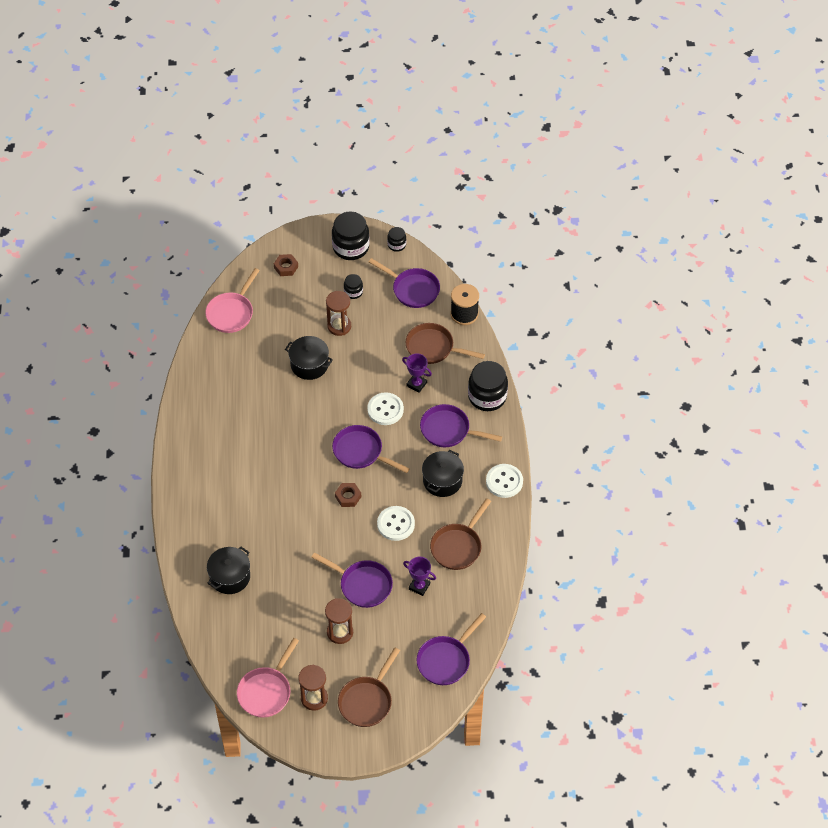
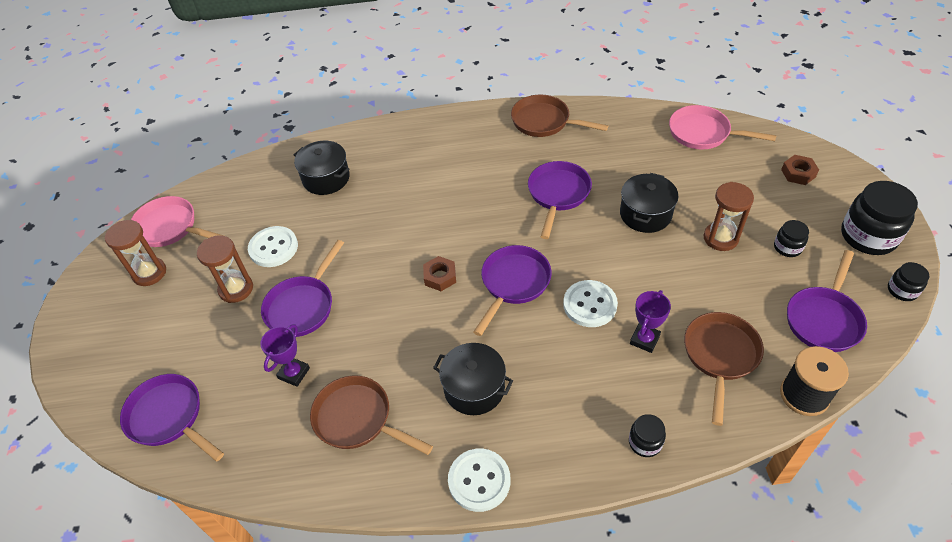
camera: 90 degrees right, 5 degrees down
(367, 701) = (131, 328): brown pan -> brown pan (544, 122)
(395, 524) = (397, 335): white button -> white button (273, 248)
(448, 430) = (568, 390): purple pan -> purple pan (558, 194)
(487, 396) = (645, 442): black jar -> black jar, size x0.51

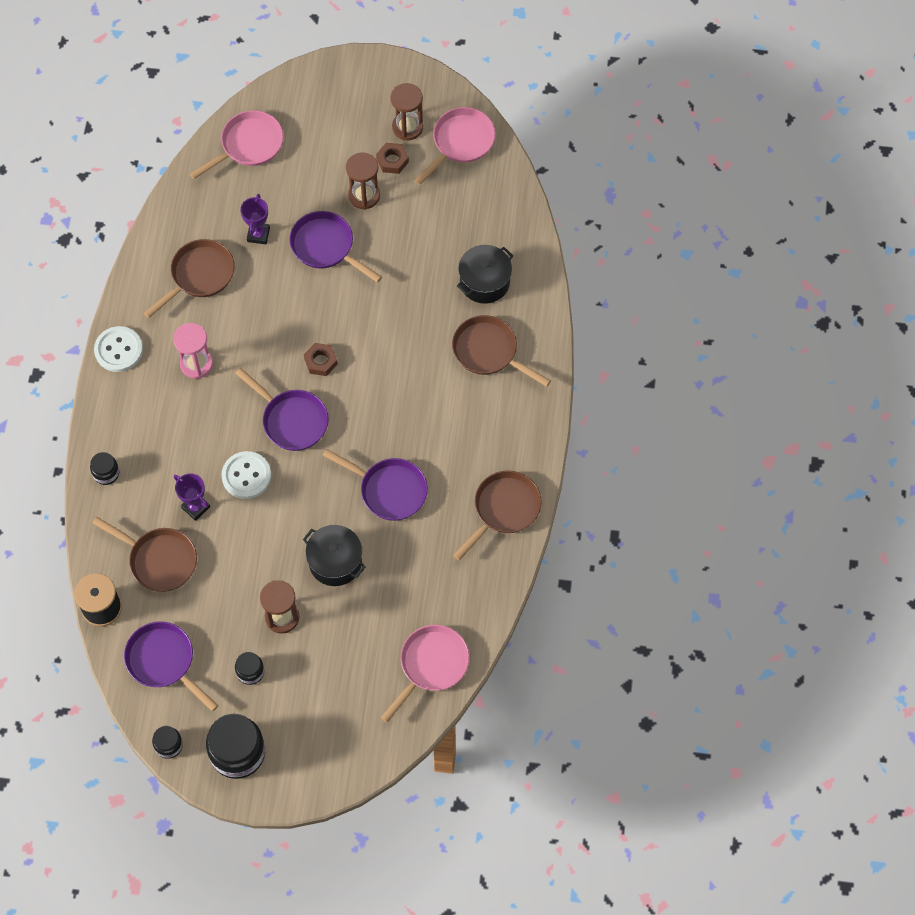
camera: 100 degrees right, 15 degrees up
(169, 417) = (248, 145): purple pan -> pink pan
(273, 248) = (404, 228): white button -> none
(294, 373) = (258, 234): purple trophy -> purple trophy turned 60 degrees clockwise
(397, 161) = (489, 352): none -> brown pan
(474, 388) = (196, 364): black pot -> pink hourglass
(798, 173) = (340, 732): brown nut -> brown nut (392, 160)

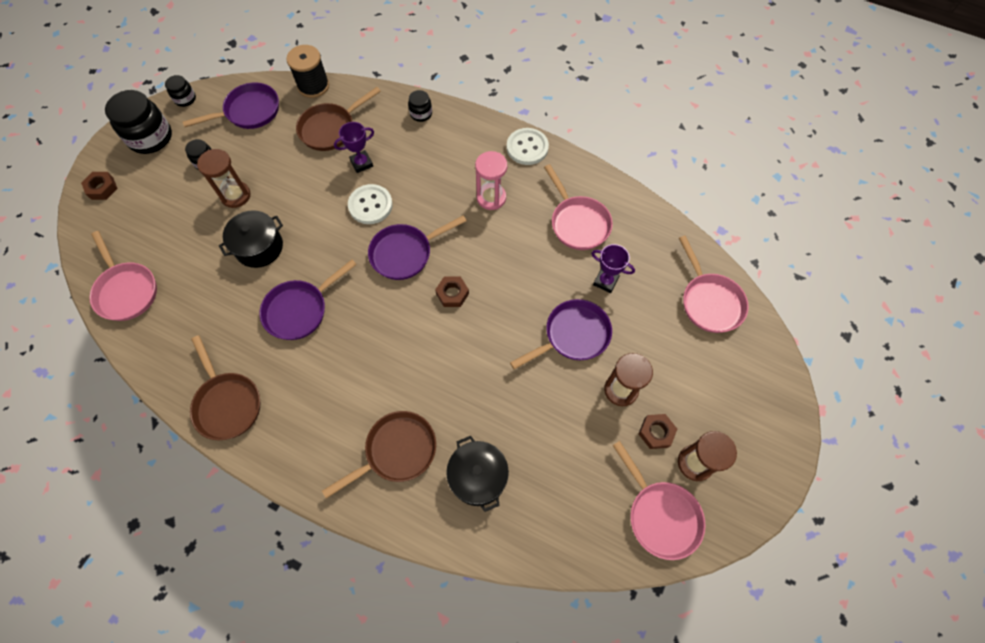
camera: 110 degrees right, 0 degrees up
(199, 275) = (578, 223): brown pan -> pink pan
(323, 765) = (102, 188): none -> brown nut

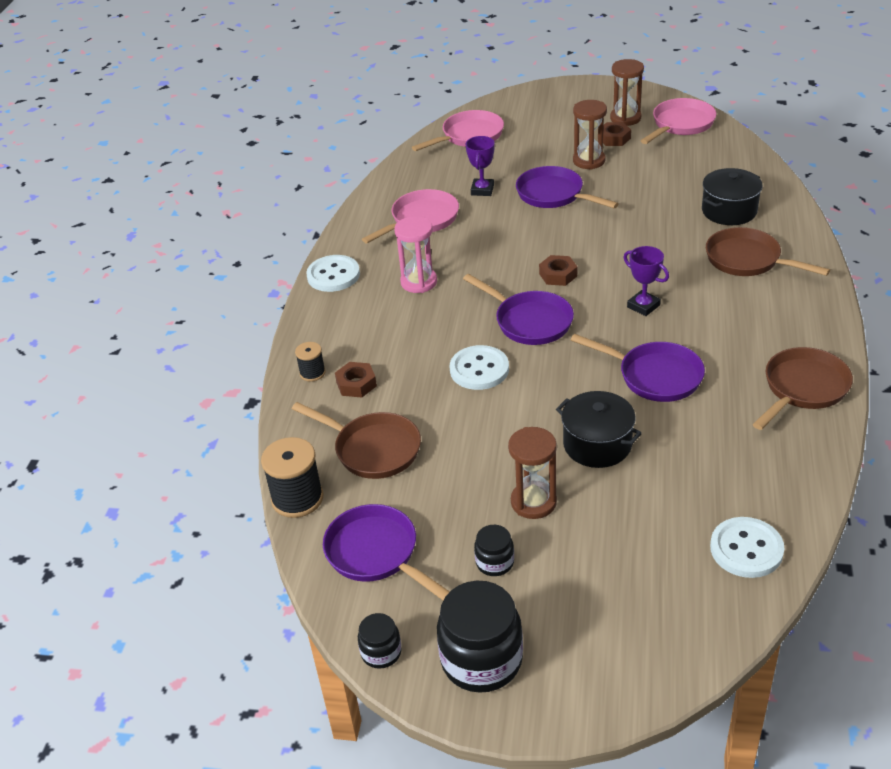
camera: 105 degrees left, 25 degrees down
(102, 188) = (609, 675): brown nut -> brown nut (356, 384)
(126, 291) = (746, 549): pink pan -> white button
(361, 163) = (418, 399): purple trophy -> purple trophy (643, 306)
(421, 114) = (312, 373): black jar -> black spool

